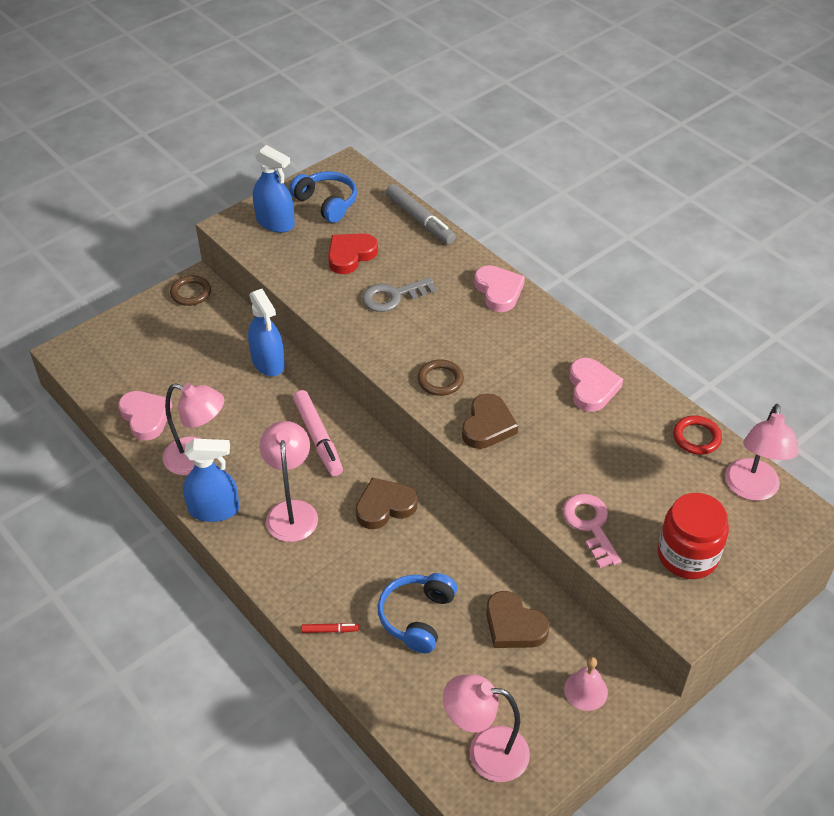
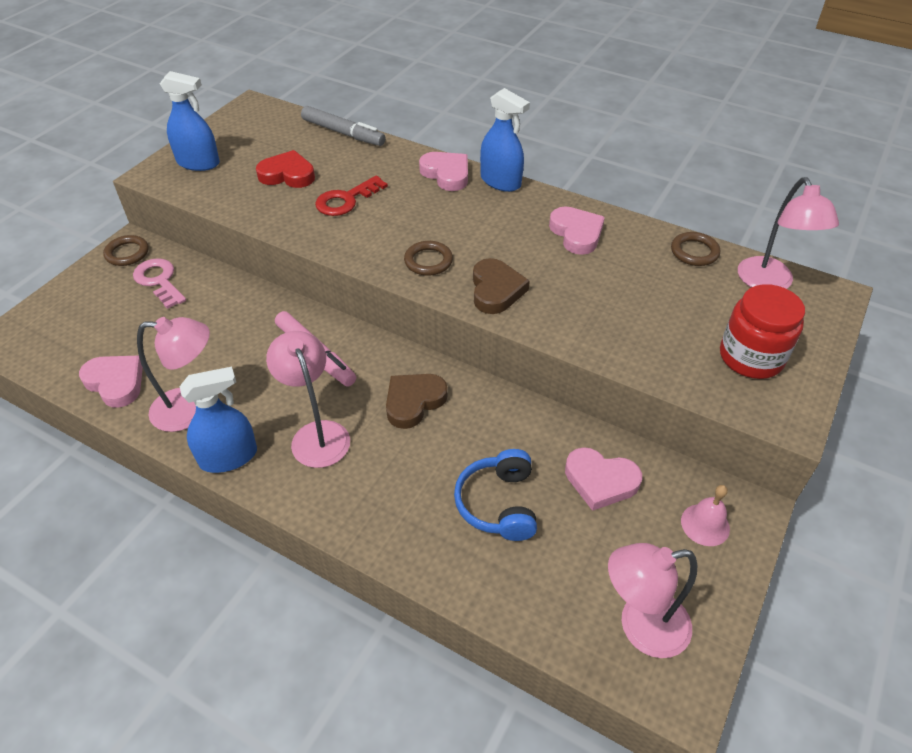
camera: 20 degrees left, 0 degrees up
(268, 362) = (234, 297): blue spray bottle -> blue spray bottle (500, 181)
(326, 203) = (244, 137): blue headphones -> none
(330, 630) = (411, 548): red marker -> none
(350, 255) = (287, 175): red heart -> red heart turned 75 degrees clockwise
(393, 296) = (346, 200): grey key -> red key
(514, 625) = (600, 481): brown heart -> pink heart
(590, 525) = (645, 355): pink key -> pink key (159, 281)
(696, 437) = (694, 252): red ring -> brown ring

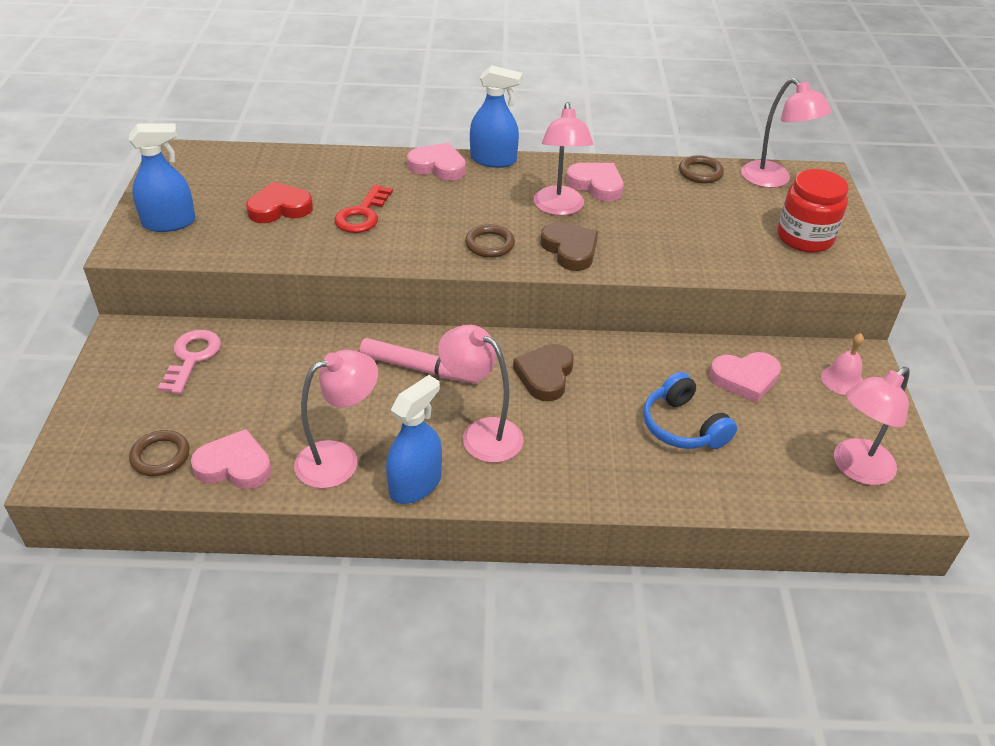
camera: 30 degrees left, 5 degrees down
(127, 253) = (128, 343): brown ring -> brown ring (160, 456)
(159, 281) = (192, 358): pink key -> pink key turned 75 degrees clockwise
(343, 133) = (301, 155): grey marker -> none
(521, 246) = (559, 208): none -> pink lamp

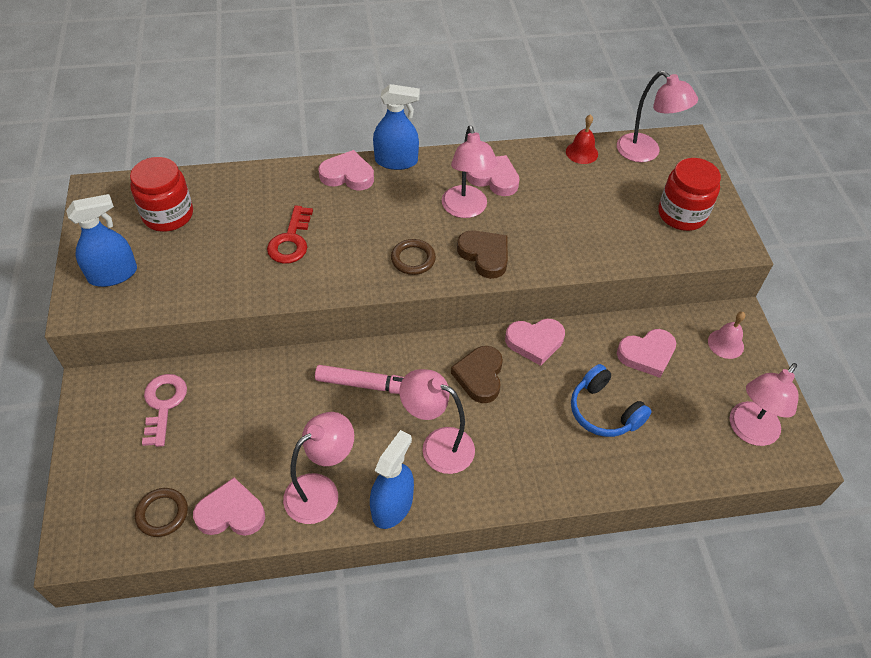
camera: 10 degrees left, 10 degrees up
(241, 180) = (168, 215): none -> red jar
(280, 208) = (213, 243): red heart -> none
(616, 351) = (535, 342): none -> pink heart
(700, 173) = (581, 152): brown ring -> red bell

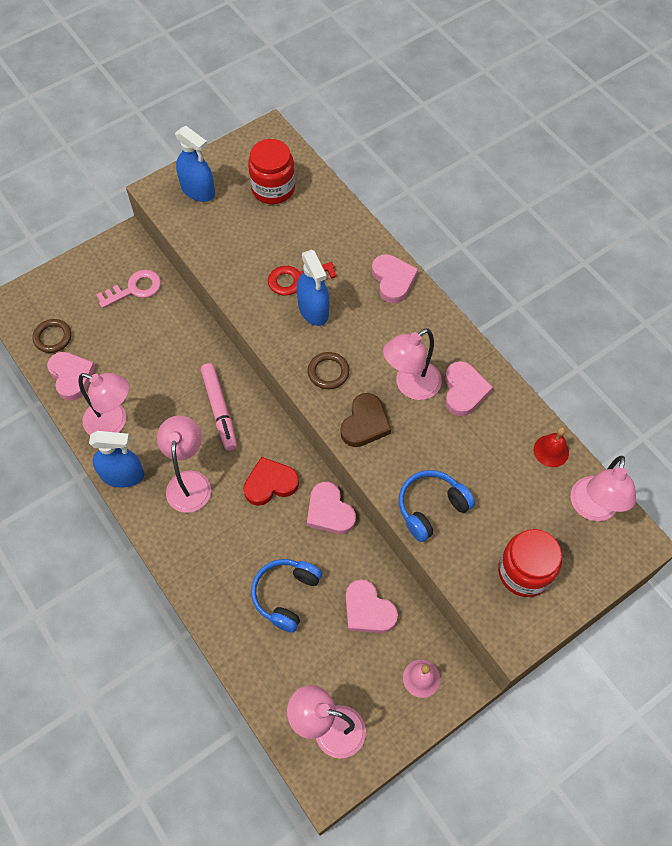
camera: 65 degrees right, 10 degrees up
(396, 161) = (434, 307): blue spray bottle -> blue spray bottle (313, 310)
(479, 376) = (270, 484): brown heart -> red heart
(594, 246) = (431, 508): none -> blue headphones

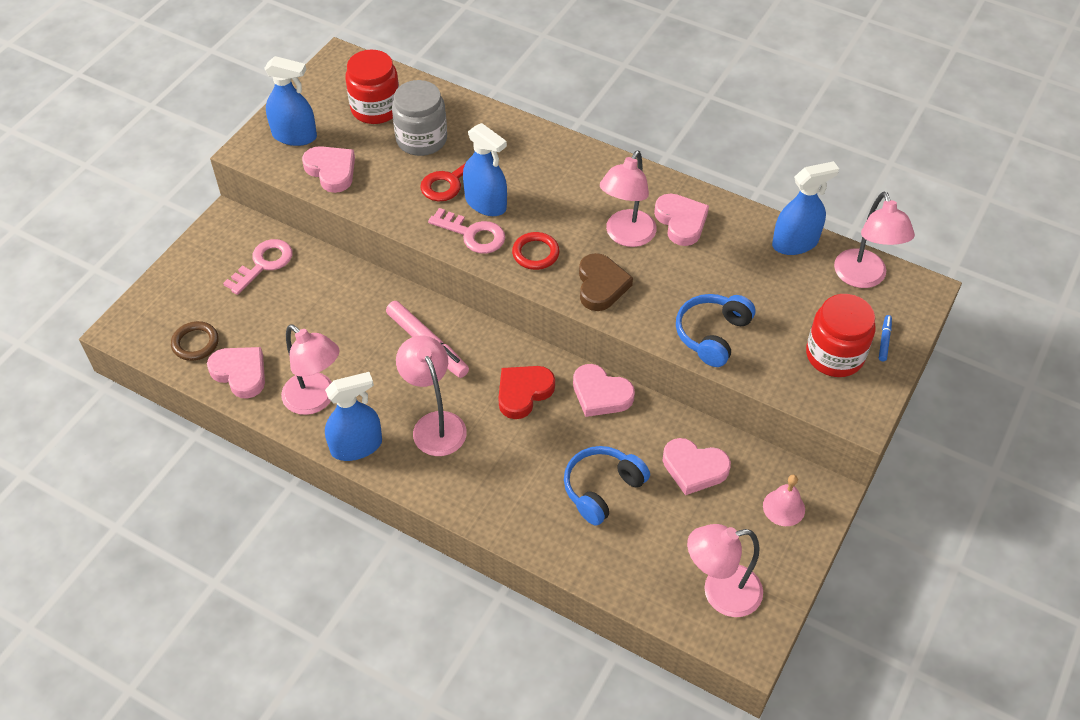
camera: 25 degrees left, 10 degrees down
(113, 423) = (316, 400): pink lamp -> pink lamp turned 45 degrees clockwise
(286, 595) = (602, 489): blue headphones -> blue headphones turned 45 degrees clockwise
(288, 334) = (473, 234): none -> pink key
(294, 231) = (421, 139): none -> grey jar
(328, 372) = (535, 253): brown ring -> red ring
(393, 280) = (551, 150): pink heart -> pink heart (331, 171)
(551, 451) = (795, 243): red bell -> blue spray bottle
(576, 576) = (884, 340): none -> blue marker

